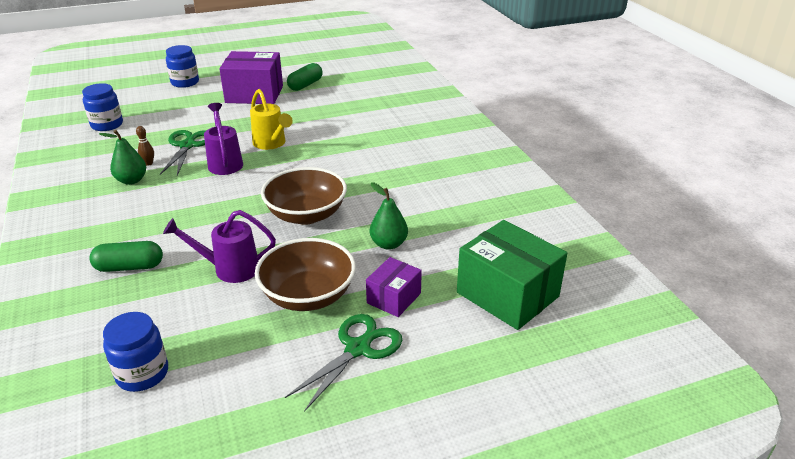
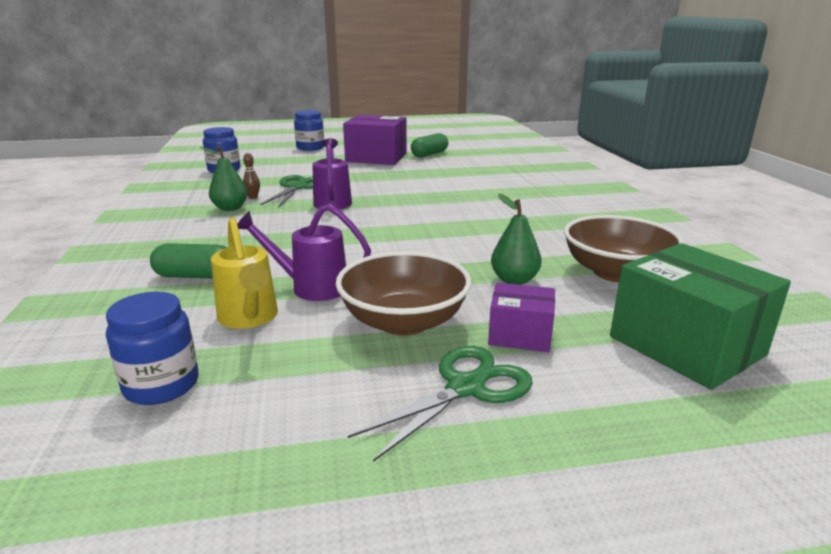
camera: 10 degrees right, 10 degrees down
(271, 144) = (386, 191): yellow watering can -> yellow watering can (249, 318)
(306, 215) = (414, 247): brown bowl -> brown bowl (616, 272)
(394, 298) = (520, 335): purple box -> purple box turned 60 degrees clockwise

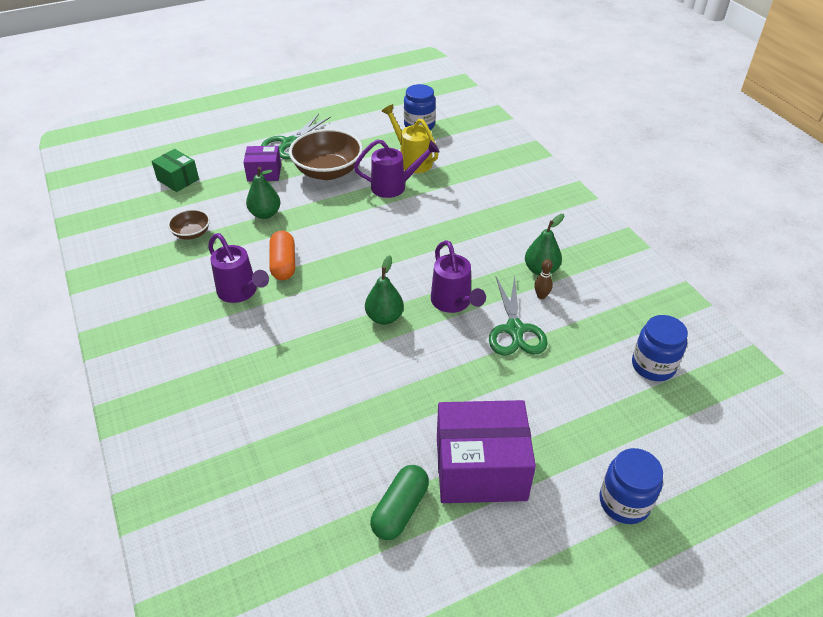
camera: 165 degrees right, 20 degrees up
(195, 276) = (474, 184): green capsule -> none
(399, 201) = (384, 317): none -> green pear
(490, 237) = (283, 264): none -> orange capsule
(536, 225) = (240, 292): none -> purple watering can
(616, 272) = (192, 233): brown bowl -> brown bowl, size x0.51
(686, 346) = (178, 180): green box -> green box, size x0.55

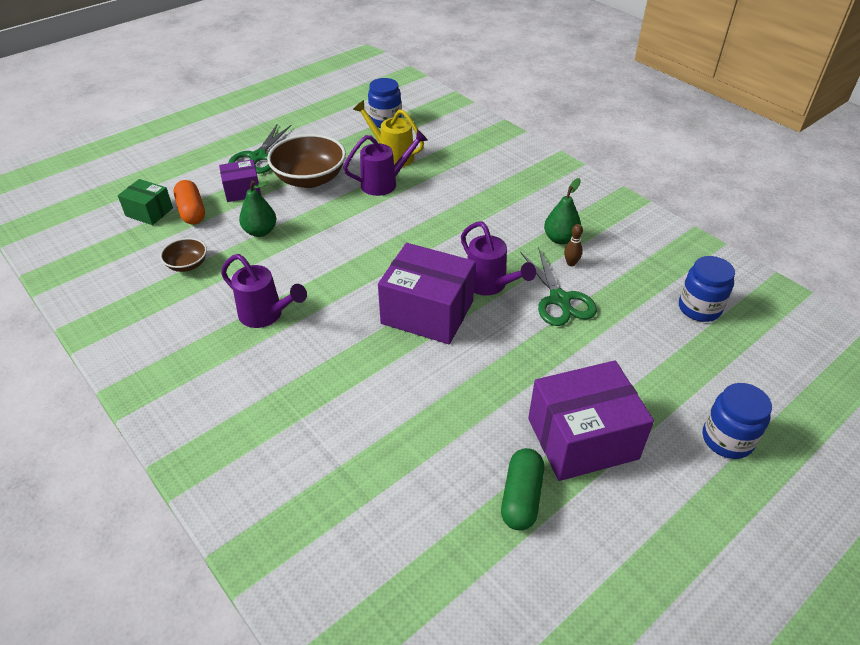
camera: 15 degrees left, 0 degrees up
(283, 264) = (301, 278): orange capsule -> orange capsule (192, 211)
(384, 317) = (427, 312): green pear -> purple box

